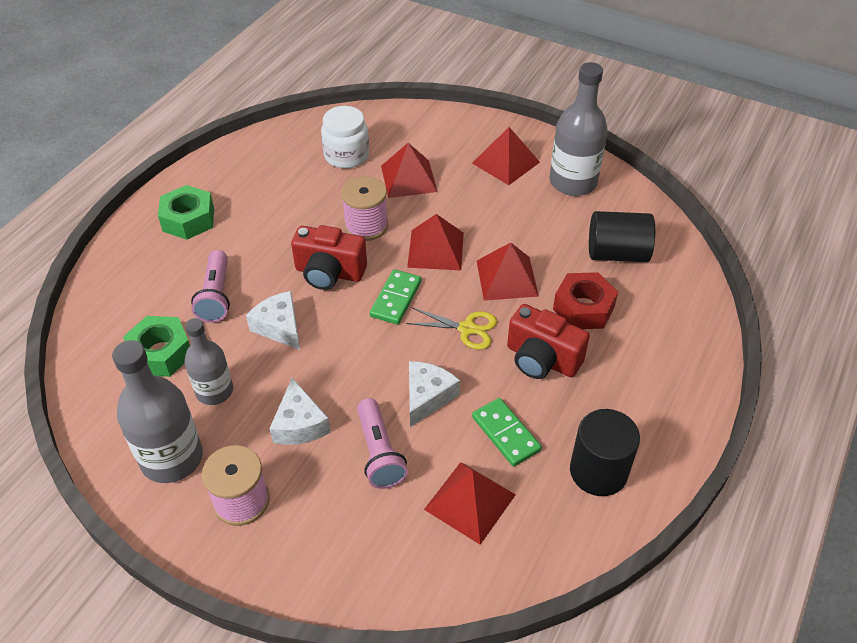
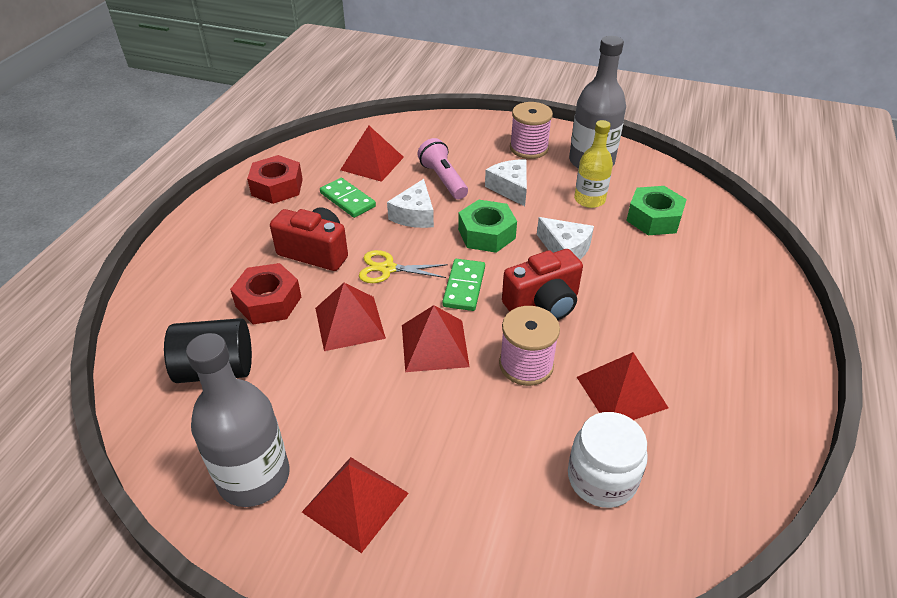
camera: 170 degrees right, 5 degrees down
(188, 219) = (738, 344): green nut -> green nut (486, 234)
(214, 391) = (589, 200): grey bottle -> yellow bottle
(216, 296) = (642, 268): pink flashlight -> none
(329, 273) = (543, 304): red camera -> red camera turned 150 degrees clockwise
(409, 178) = (495, 447): red pyramid -> red pyramid (621, 392)
(598, 471) = (277, 187): black cylinder -> red nut

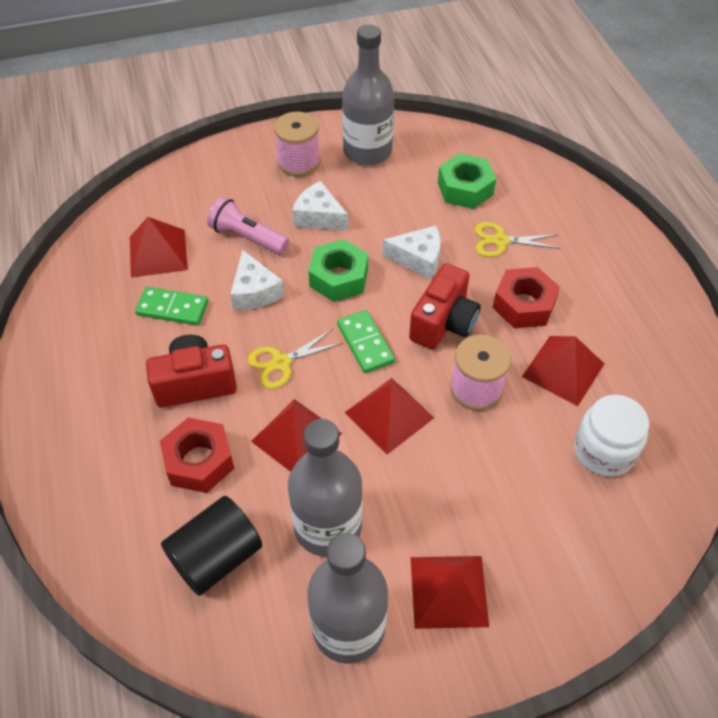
camera: 35 degrees left, 10 degrees up
(277, 187) = (81, 331): red nut -> red nut (523, 305)
(311, 396) = (328, 526): none -> grey bottle
(589, 200) = (398, 195): yellow bottle -> none
(652, 268) = (500, 241): none -> yellow scissors

